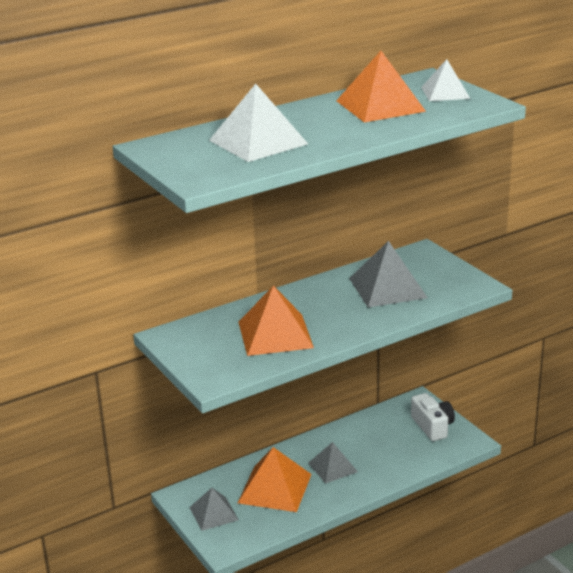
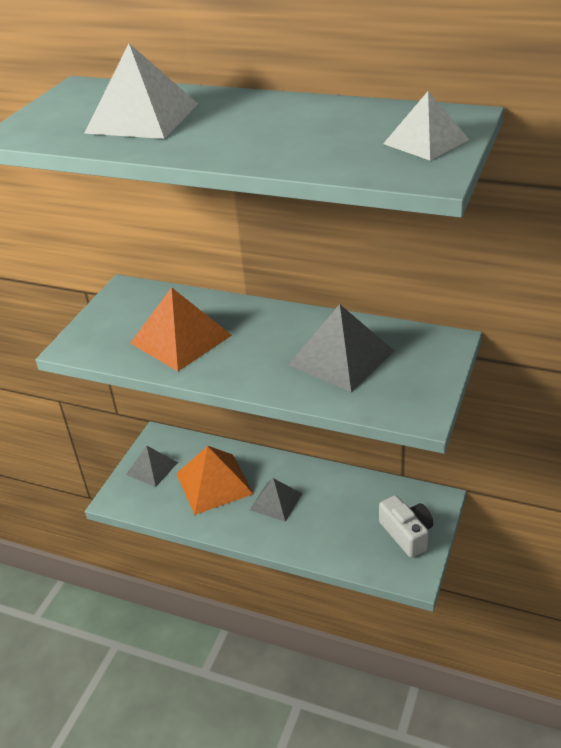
camera: 55 degrees right, 10 degrees up
(380, 106) = (326, 128): orange pyramid -> none
(432, 426) = (407, 534): white camera -> white camera turned 60 degrees counterclockwise

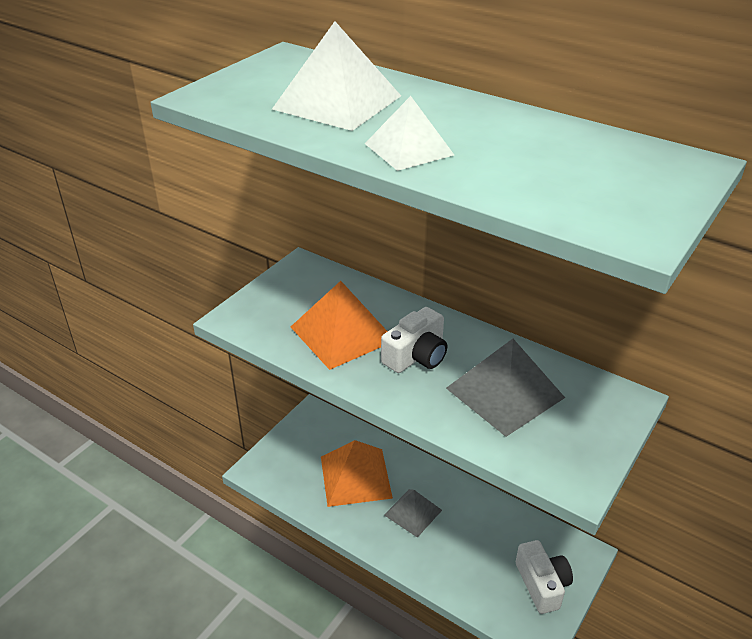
camera: 10 degrees right, 0 degrees up
(152, 468) = (298, 445): grey pyramid -> none
(254, 344) = (416, 356): none -> white camera
(426, 141) = (643, 189): white pyramid -> white pyramid (409, 149)

